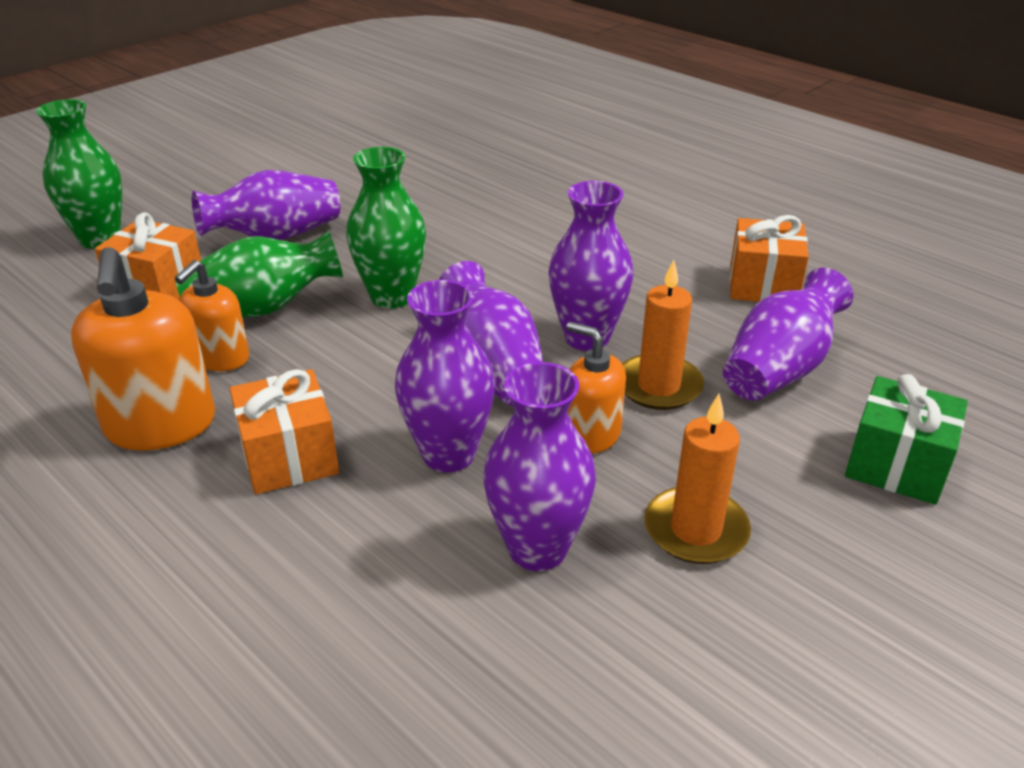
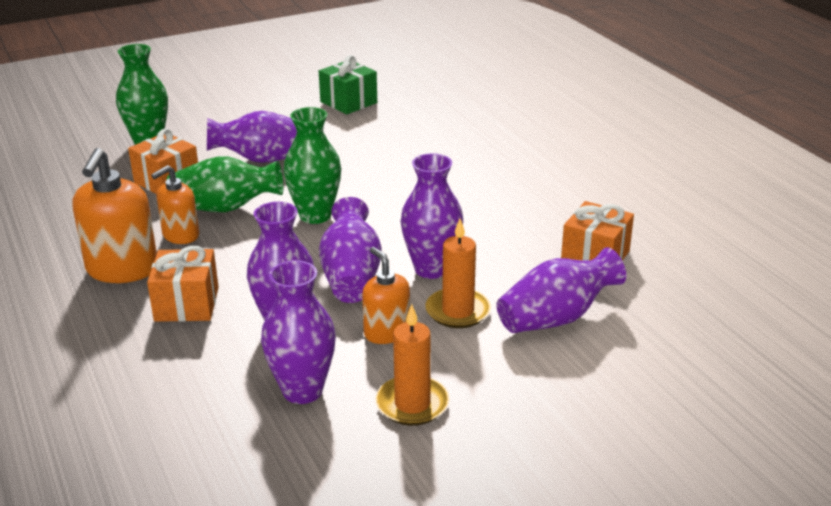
camera: 20 degrees right, 5 degrees down
(896, 465) = (588, 398): green gift -> green gift (348, 102)

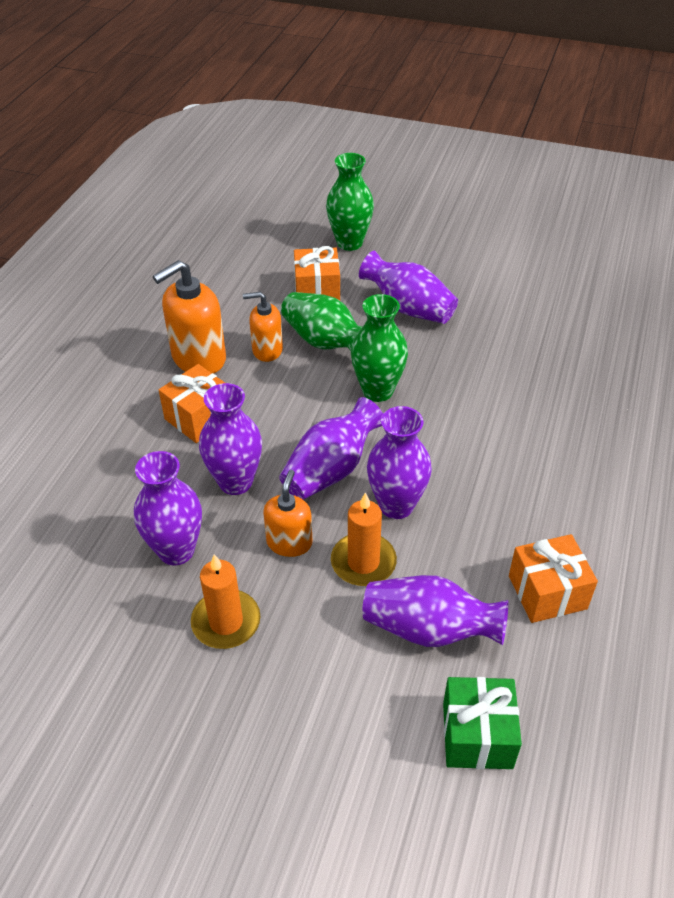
camera: 45 degrees right, 15 degrees up
(348, 102) = (550, 282): green gift -> green gift (477, 735)

